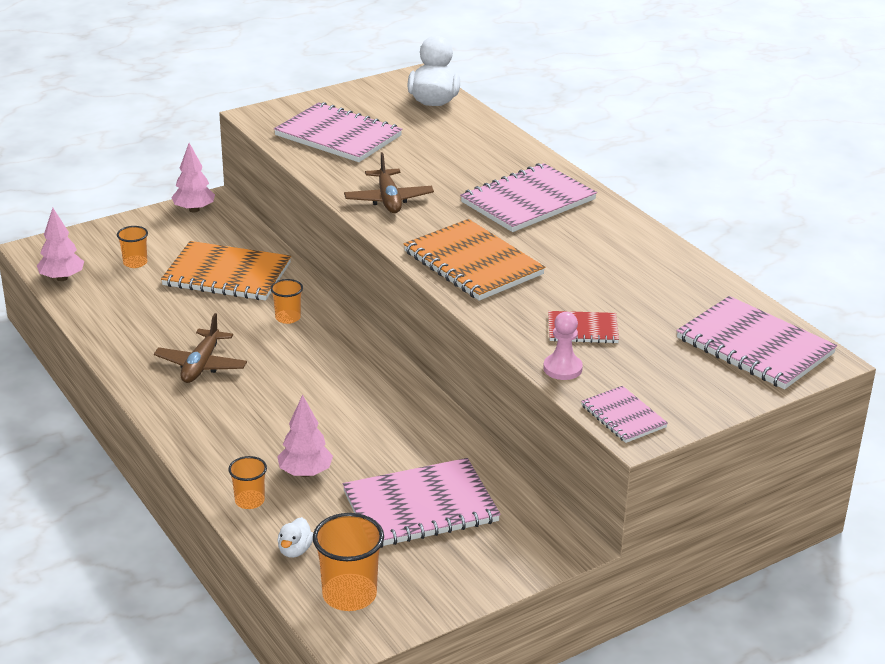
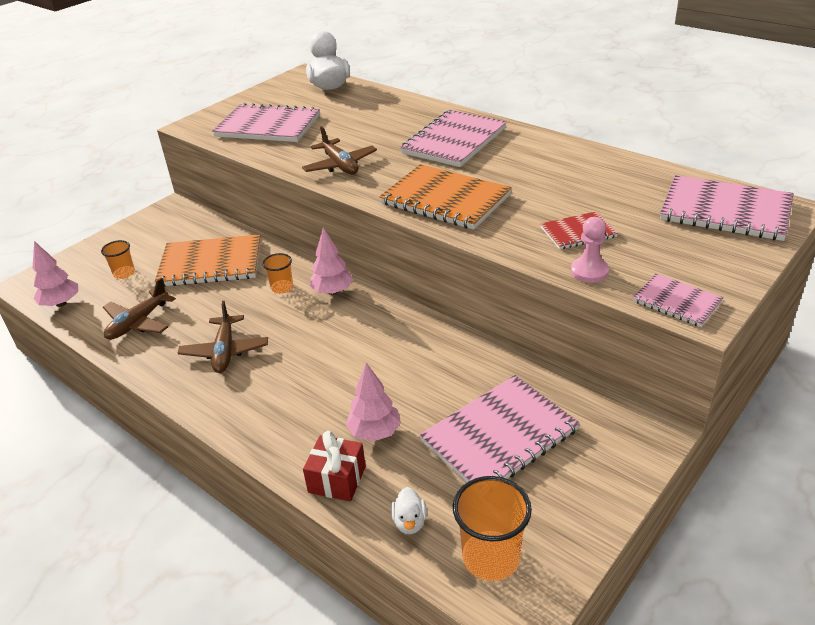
camera: 15 degrees left, 5 degrees up
(129, 316) = (138, 322): none -> brown plane
(194, 210) = (158, 217): pink tree -> pink tree (332, 291)
(249, 501) = (337, 479): orange cup -> red gift

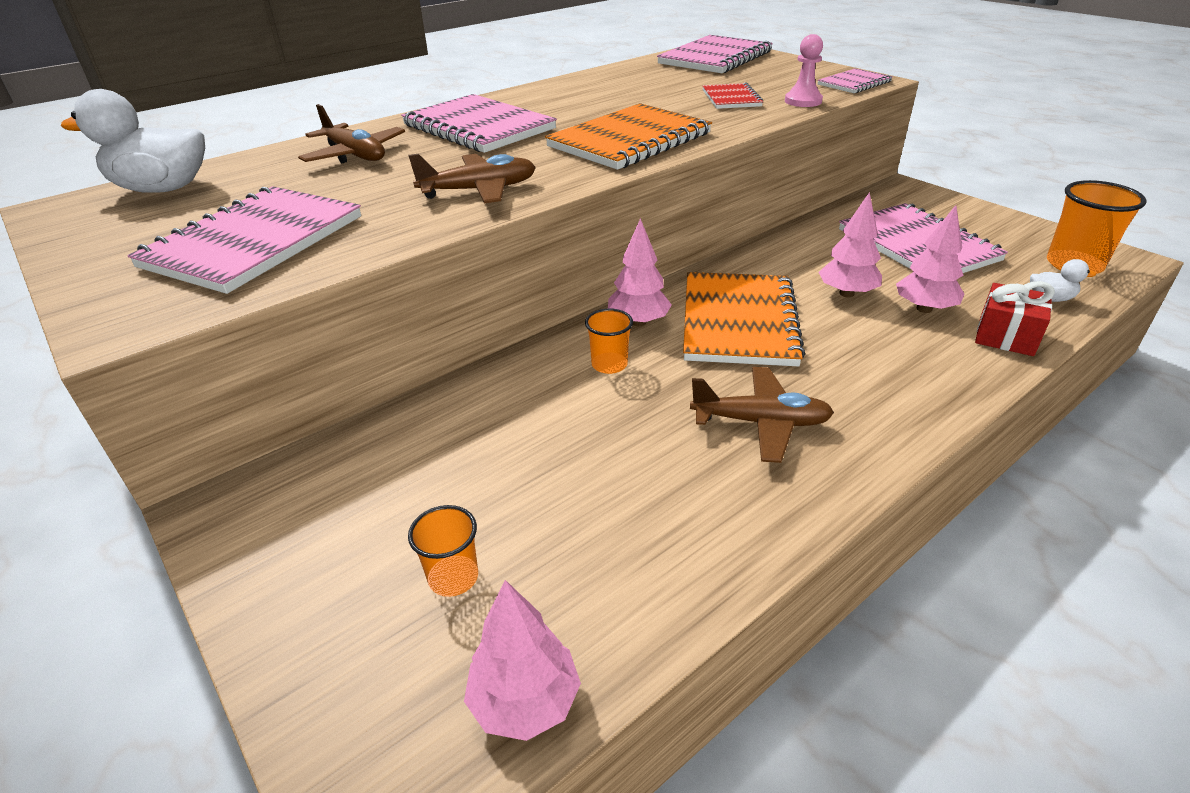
camera: 80 degrees left, 0 degrees up
(138, 322) = (652, 538): brown plane -> brown plane (355, 155)
(211, 263) = (493, 442): orange notebook -> orange notebook (738, 321)
(391, 387) = (846, 293): none -> pink tree

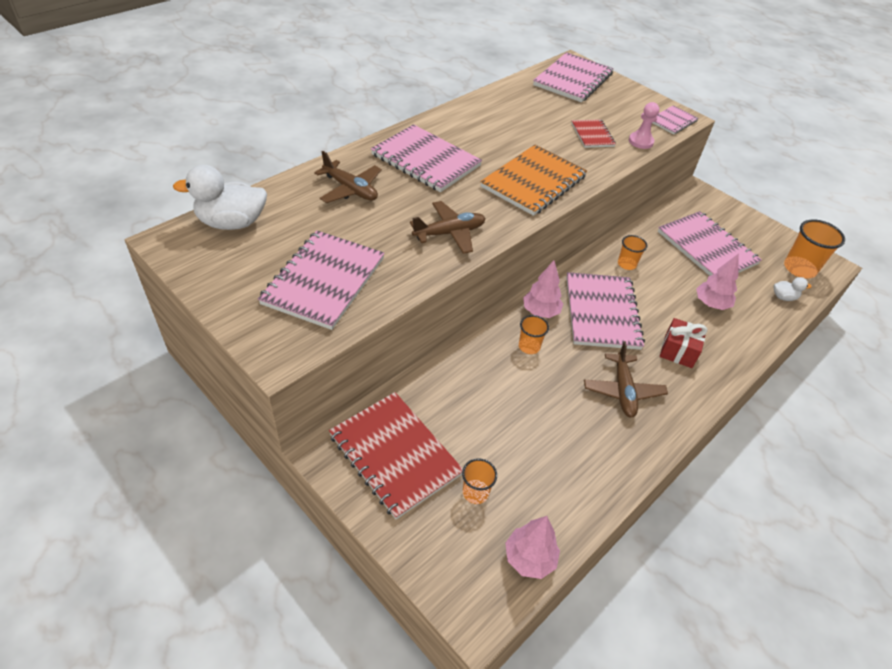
camera: 10 degrees left, 10 degrees up
(331, 514) = (395, 454): none -> red notebook
(738, 321) = (601, 312): orange notebook -> pink notebook
(760, 422) = (623, 390): brown plane -> brown plane turned 90 degrees clockwise
(787, 265) = (626, 264): none -> orange cup
(846, 293) = (665, 290): pink tree -> none
(1005, 336) = (757, 327): red gift -> red gift (678, 351)

